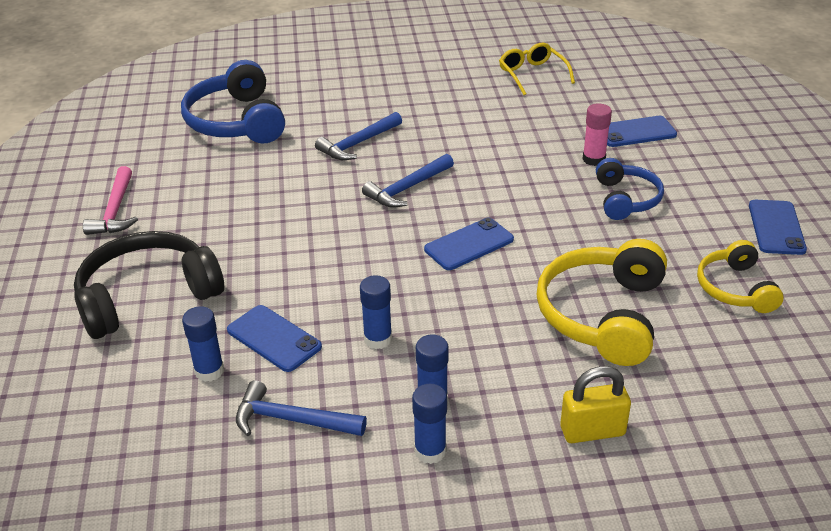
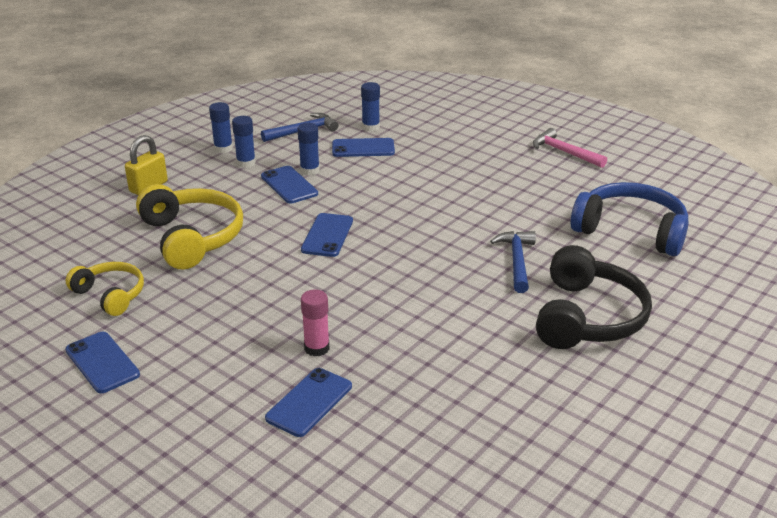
camera: 135 degrees right, 5 degrees down
(147, 296) = (458, 133): black headphones -> black headphones (587, 317)
(407, 188) = (424, 249): blue hammer -> none
(427, 330) = (289, 185): none -> blue phone
(532, 75) = (499, 422): yellow glasses -> none
(626, 199) = (251, 324): blue headphones -> none

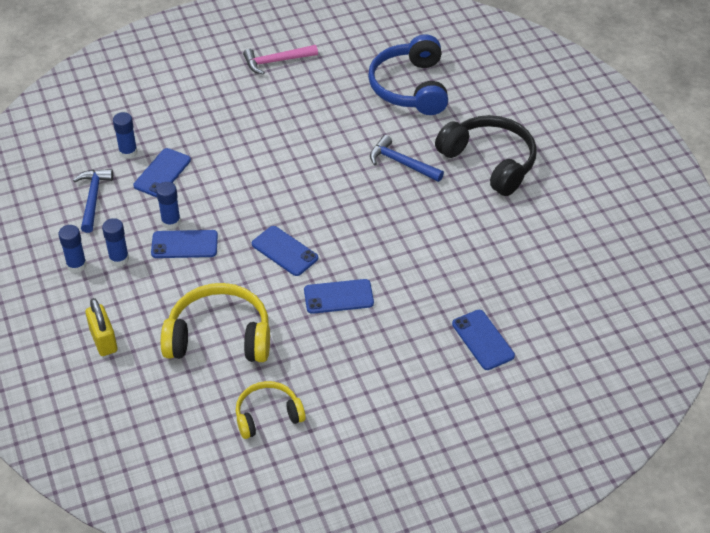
camera: 60 degrees left, 15 degrees up
(102, 362) = (358, 444): blue phone -> blue phone (338, 296)
(316, 348) = (427, 314): pink glue stick -> none
(631, 231) = (410, 87): blue headphones -> blue headphones turned 60 degrees counterclockwise

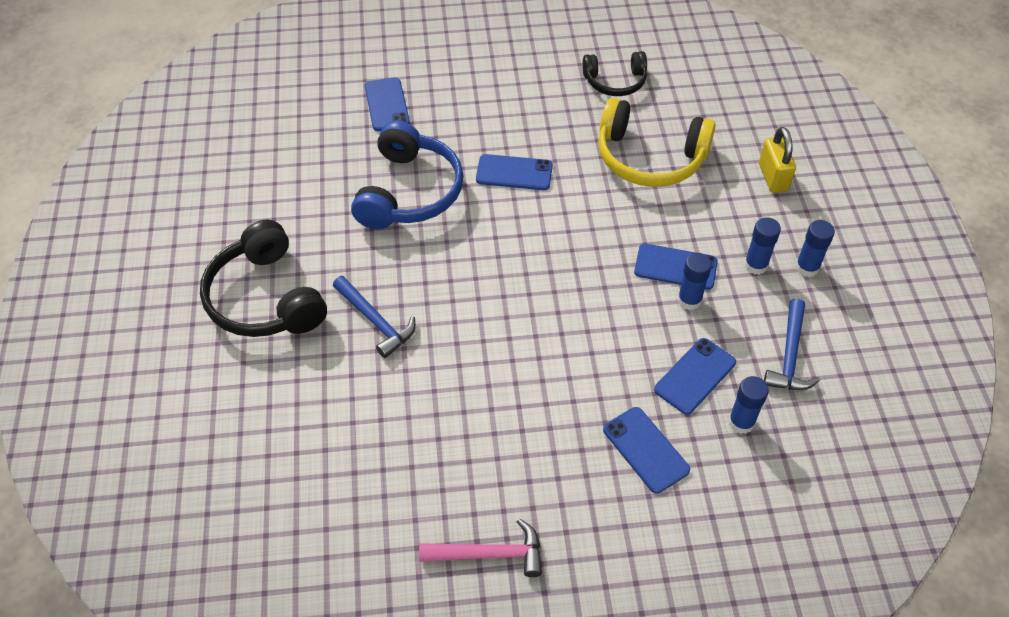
camera: 165 degrees left, 5 degrees up
(268, 415) = (615, 82): yellow headphones -> black headphones
(284, 251) = (559, 234): blue phone -> blue phone (645, 449)
(410, 87) = (305, 448): blue headphones -> blue headphones (409, 192)

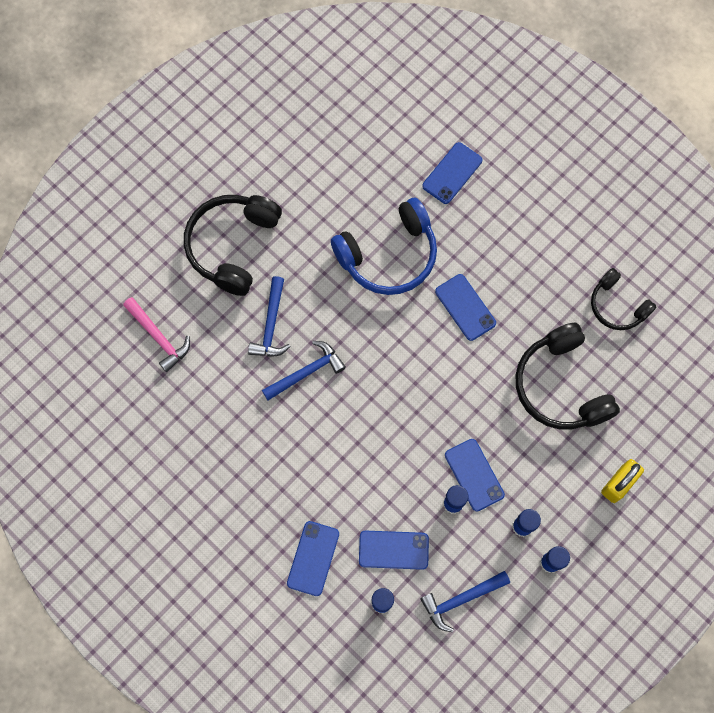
camera: 50 degrees right, 20 degrees up
(451, 326) = (306, 372): none -> blue hammer
(489, 554) = (172, 520): pink hammer -> pink hammer (158, 337)
(649, 158) = (561, 386): yellow headphones -> black headphones

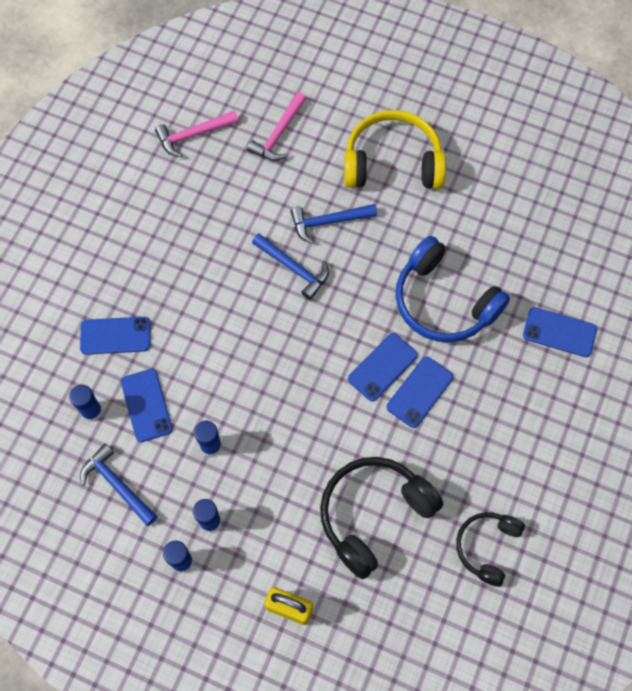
camera: 70 degrees right, 5 degrees down
(125, 417) = (193, 135): none -> pink hammer
(232, 246) = (392, 162): black headphones -> yellow headphones
(474, 475) = (247, 457): blue phone -> blue phone (382, 367)

